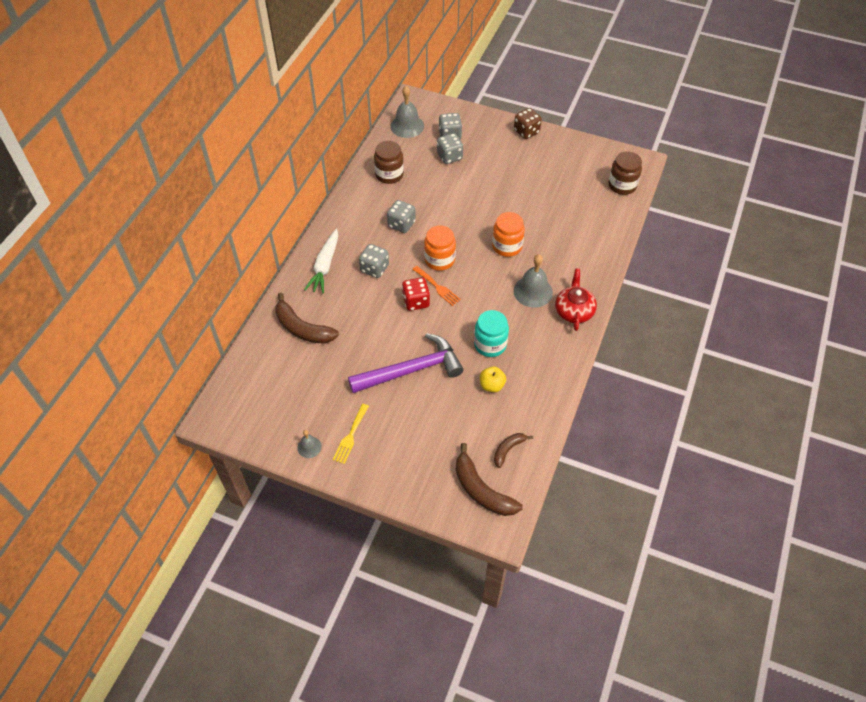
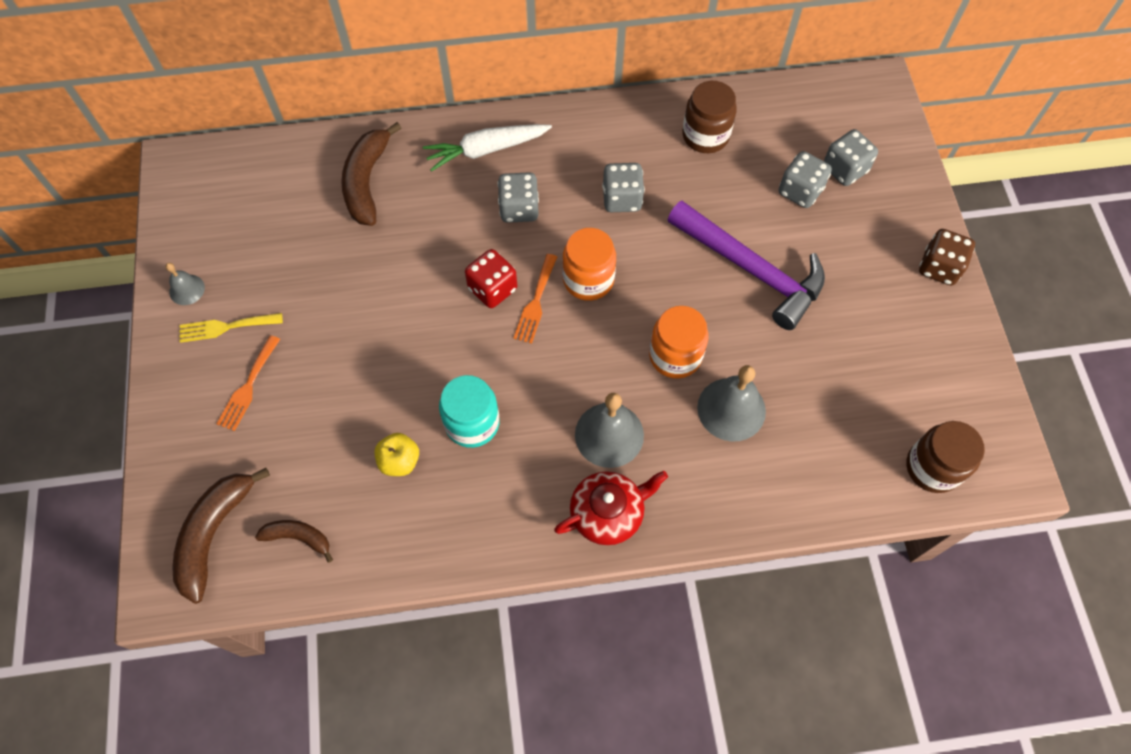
camera: 60 degrees right, 10 degrees up
(399, 439) = (248, 387): none -> orange fork
(407, 126) = (819, 107): grey bell -> grey bell (731, 409)
(411, 370) = (370, 344): purple hammer -> purple hammer (751, 270)

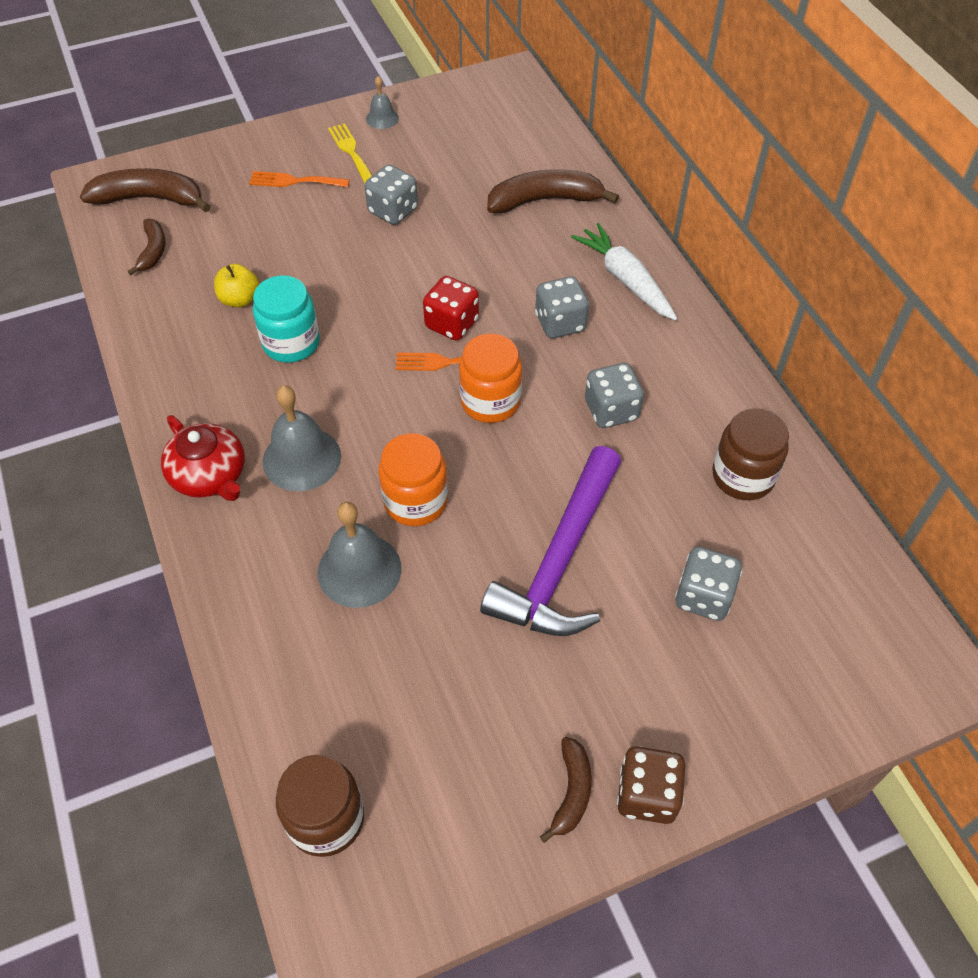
camera: 75 degrees right, 10 degrees down
(844, 169) = (764, 646): grey dice -> grey dice (393, 211)
(932, 310) = (571, 792): none -> brown banana

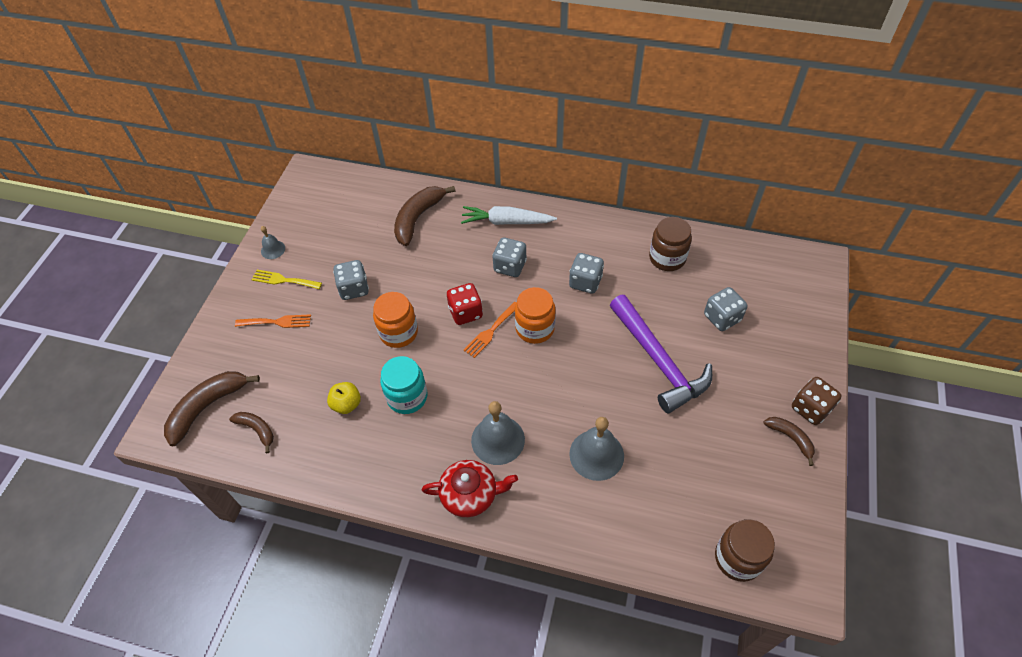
camera: 50 degrees left, 0 degrees up
(294, 181) = (277, 322): orange fork -> orange fork turned 135 degrees counterclockwise
(415, 501) = (572, 402): orange jar -> orange jar (398, 333)

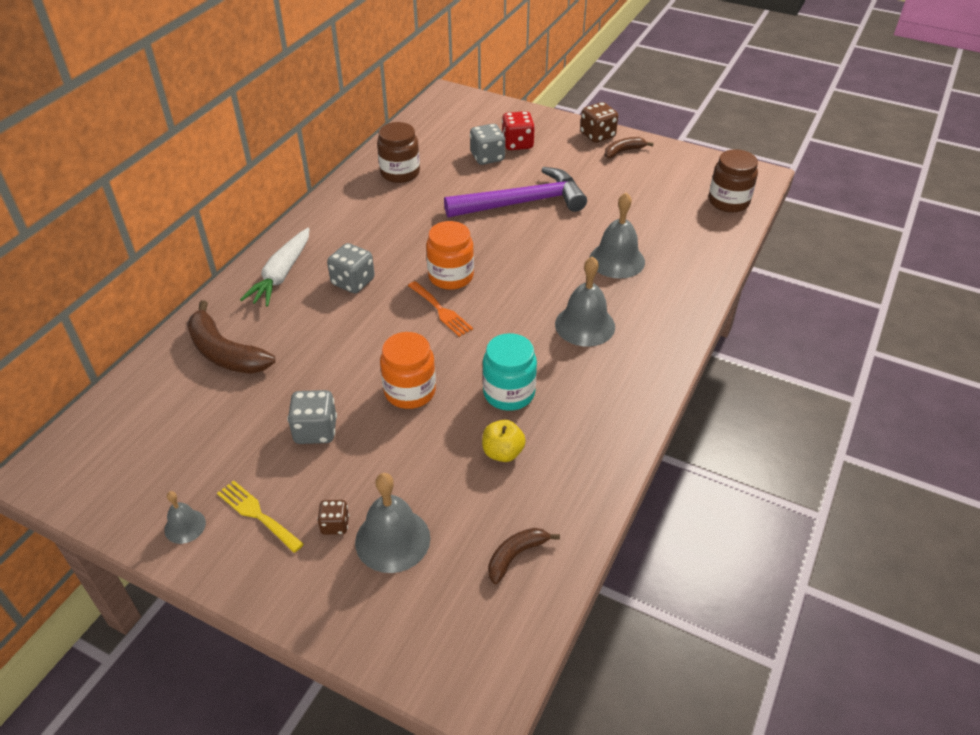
camera: 80 degrees left, 10 degrees down
(207, 407) = (460, 621): brown banana -> none
(267, 356) = (392, 540): none -> grey bell
(277, 322) = (335, 525): orange fork -> brown dice
(283, 280) = (257, 514): yellow fork -> yellow fork turned 105 degrees clockwise
(465, 313) = (405, 327): red dice -> red dice (517, 144)
(470, 494) = (646, 355): red teapot -> none
(585, 282) = (404, 230): grey dice -> none

